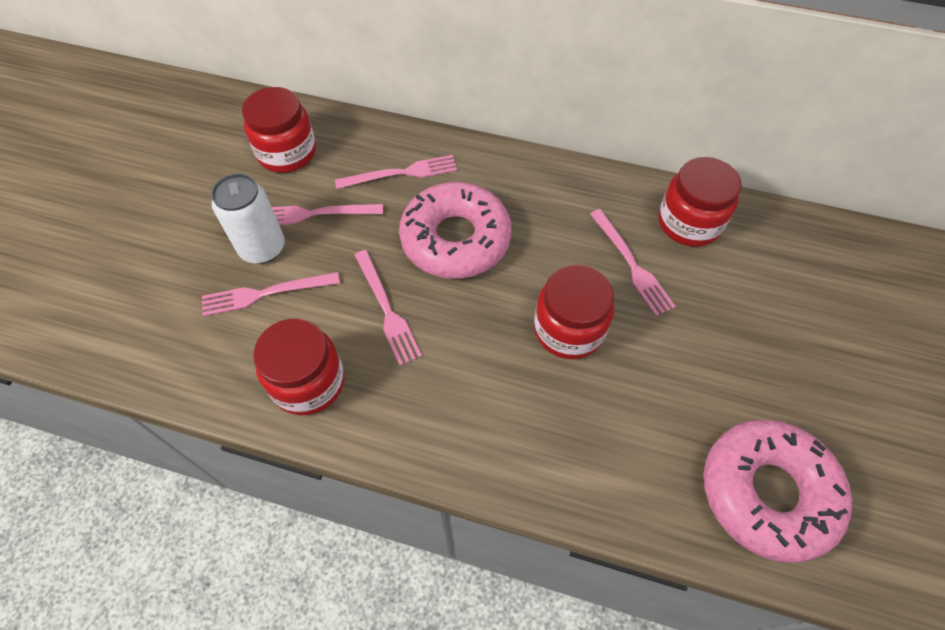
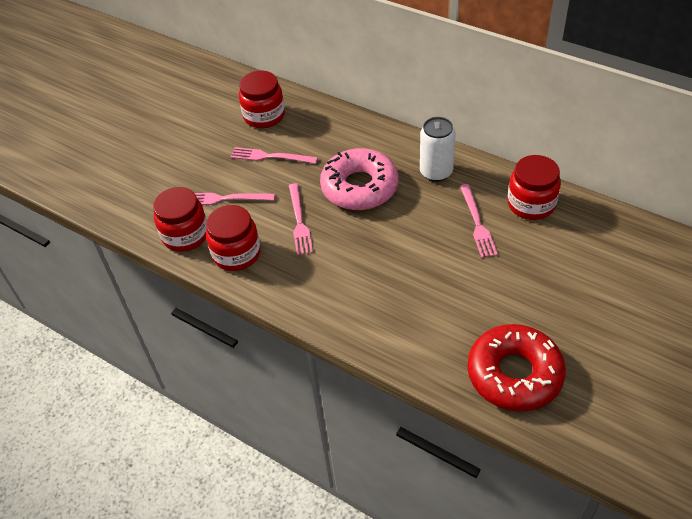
camera: 20 degrees right, 10 degrees down
(262, 248) = (231, 172): white can -> white can (436, 172)
(401, 173) = (337, 140): pink fork -> none
(568, 329) = (416, 255): red jar -> red jar (185, 235)
(767, 493) = (514, 374): pink donut -> red donut

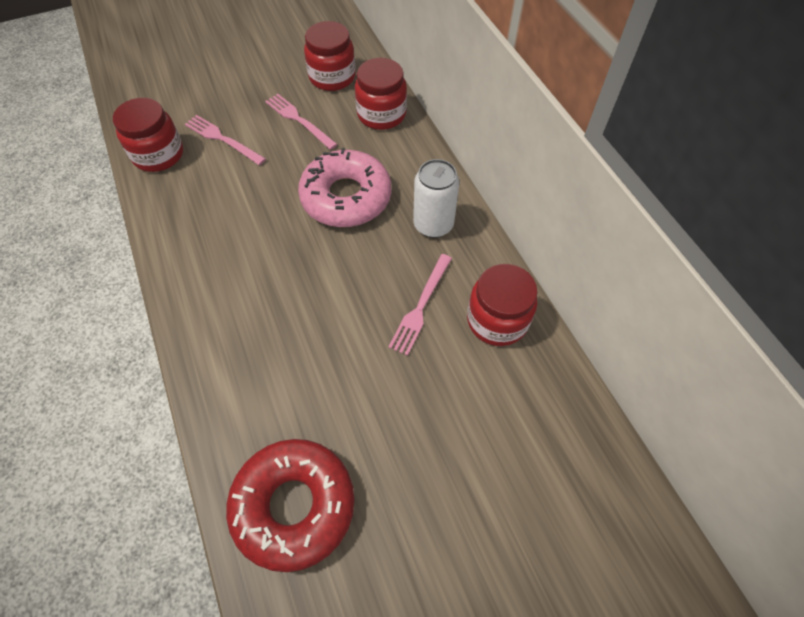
camera: 30 degrees right, 10 degrees up
(236, 254) = (179, 198): red jar -> red jar (381, 114)
(299, 221) = (260, 199): pink fork -> none

